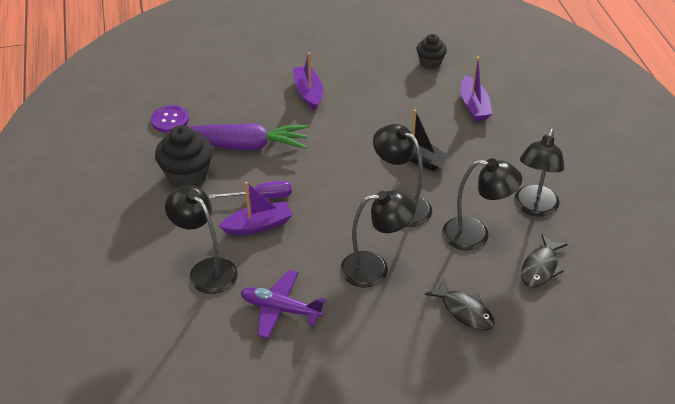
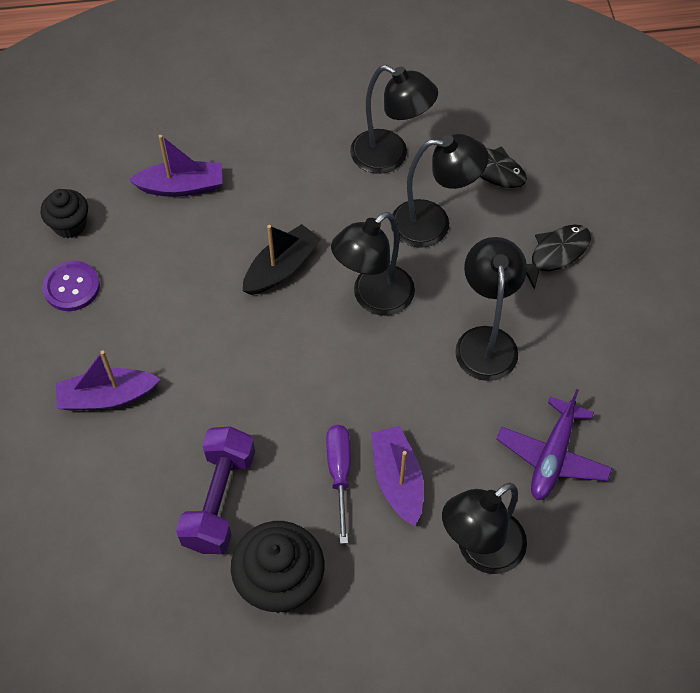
camera: 85 degrees left, 15 degrees up
(170, 120) = (135, 615): purple button -> purple button (71, 287)
(241, 145) = (219, 500): purple carrot -> purple dumbbell
(475, 235) = (433, 224): black lamp -> black lamp turned 75 degrees clockwise

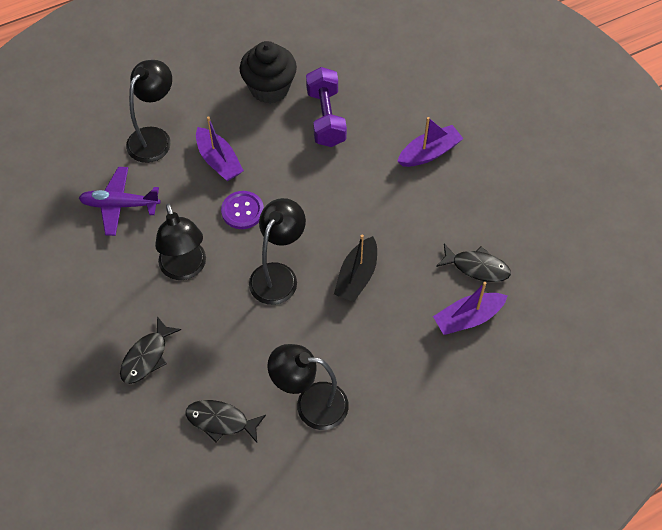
camera: 160 degrees right, 0 degrees up
(70, 225) = (532, 259): black cupcake -> none
(71, 287) = (499, 214): purple button -> purple button (242, 211)
(138, 235) = (477, 267): none -> black fish
(339, 474) = (257, 153): purple screwdriver -> none
(433, 224) = (253, 351): black lamp -> none
(552, 456) = (120, 205): purple plane -> purple plane turned 90 degrees counterclockwise

